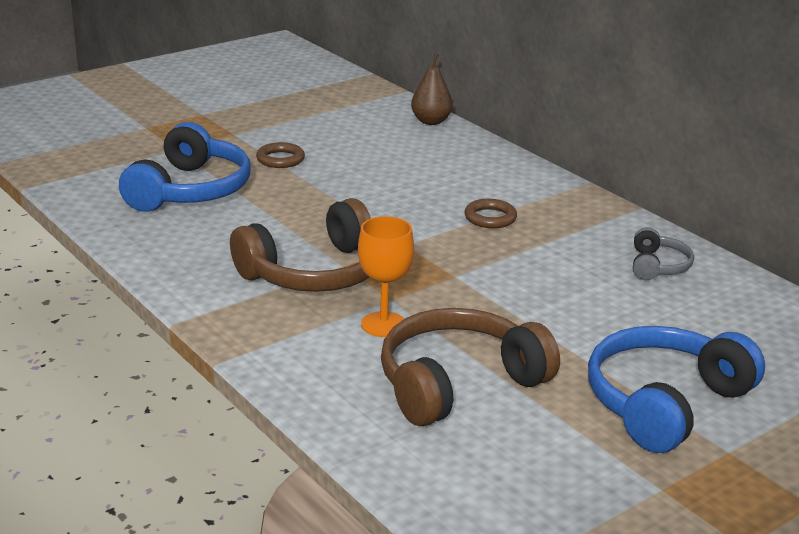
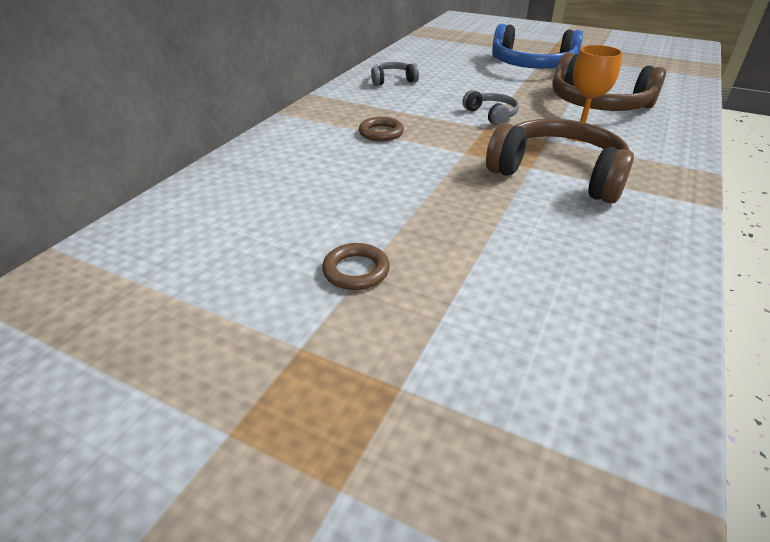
camera: 115 degrees left, 10 degrees up
(190, 190) = (508, 307): blue headphones -> none
(431, 121) = (168, 204): brown pear -> none
(486, 292) = (491, 115): none -> grey headphones

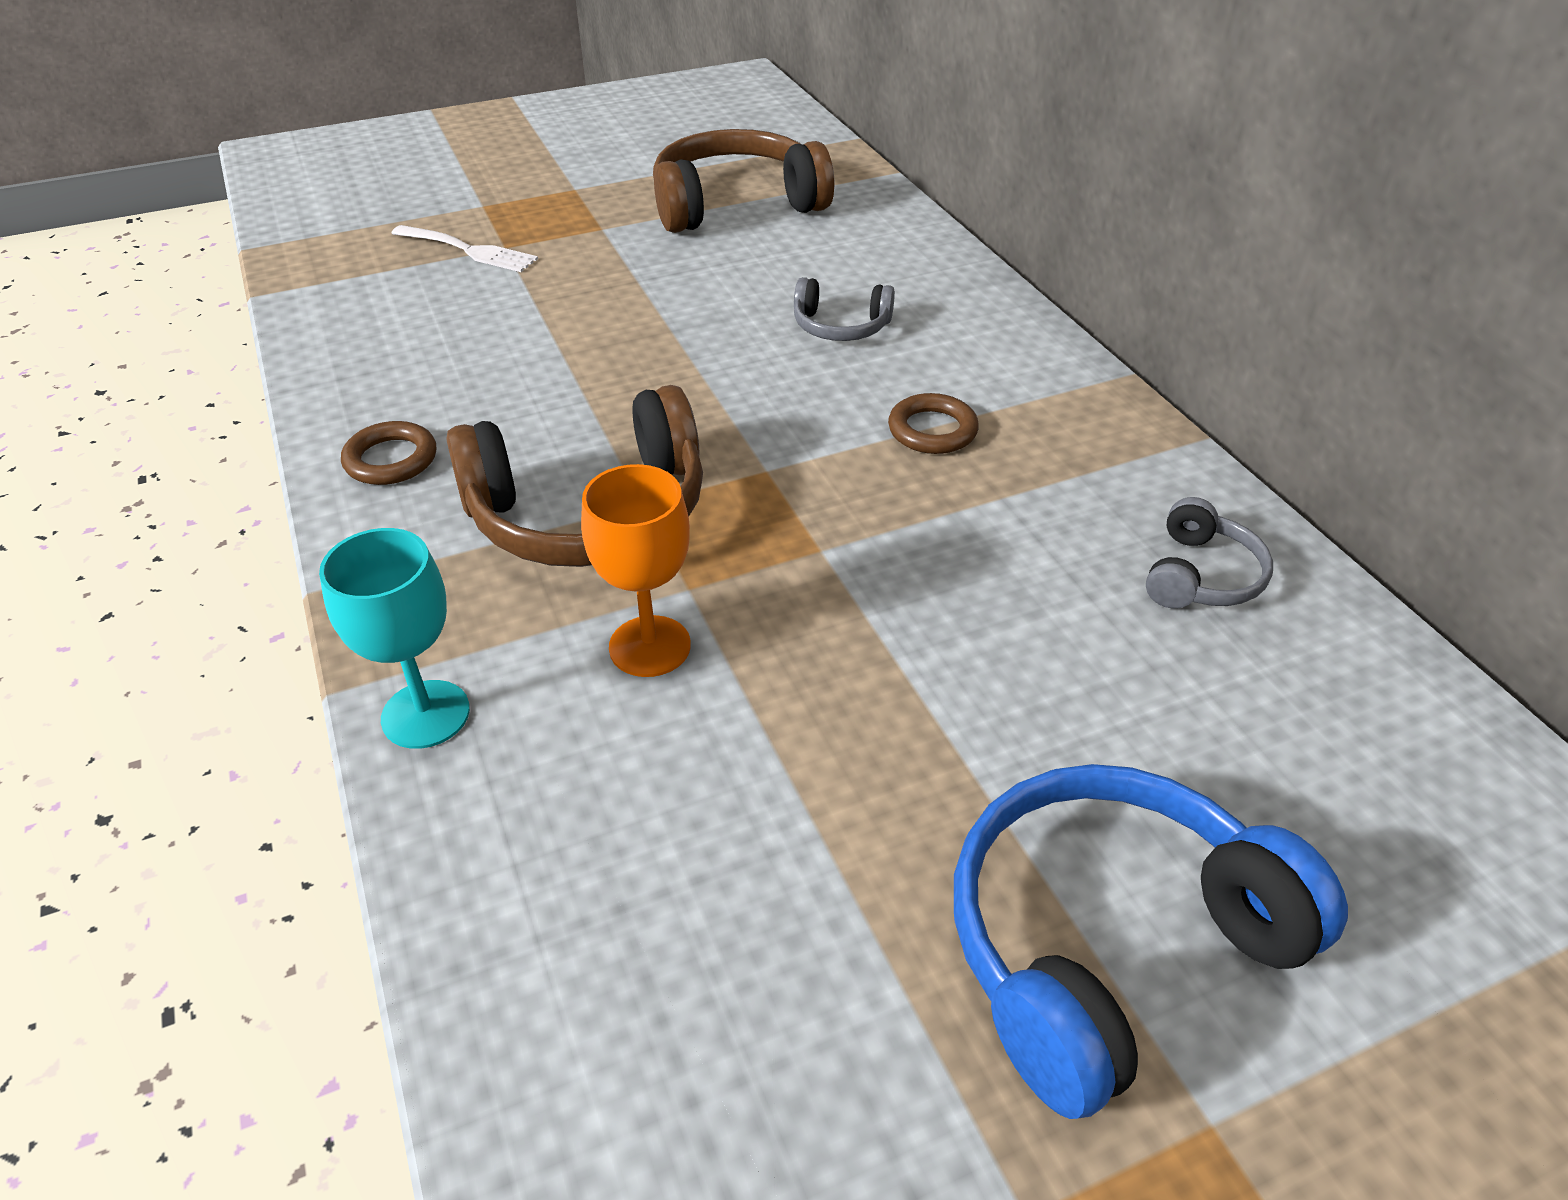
camera: 130 degrees right, 5 degrees up
(356, 271) = (646, 279): brown ring -> brown ring (391, 459)
(435, 409) = (469, 250): none -> white fork
(491, 115) = (861, 594): grey headphones -> grey headphones (840, 326)
(597, 104) = (720, 816): brown headphones -> brown headphones (736, 204)
(680, 153) = (425, 714): none -> turquoise goblet

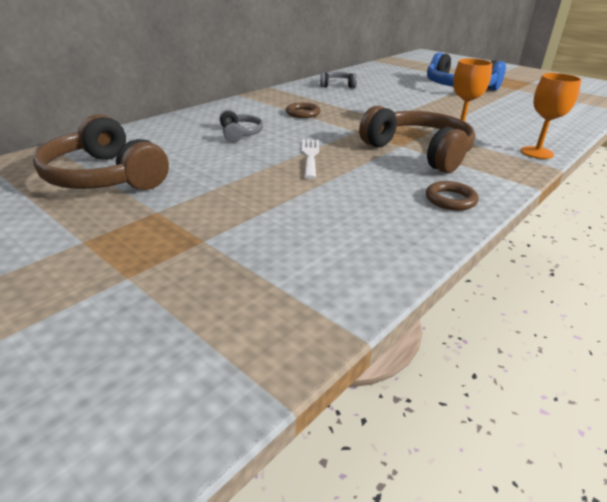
camera: 115 degrees left, 10 degrees down
(425, 714) = (537, 152): turquoise goblet -> orange goblet
(469, 250) = (217, 254): white fork -> white fork (310, 156)

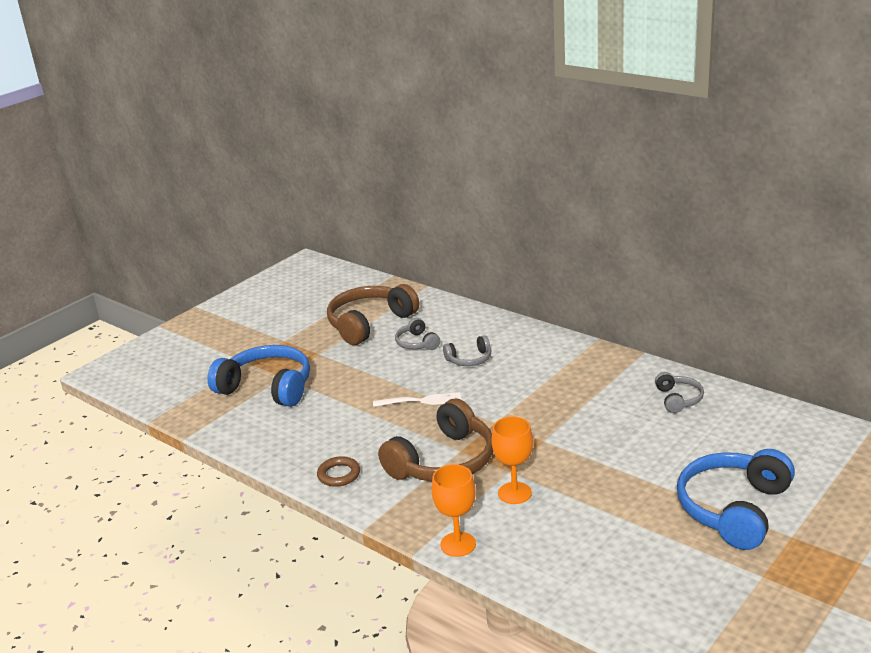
camera: 90 degrees right, 5 degrees down
(184, 153) = (417, 343): none -> grey headphones
(229, 253) = (267, 387): none -> blue headphones
(303, 113) = (544, 385): brown ring -> none

